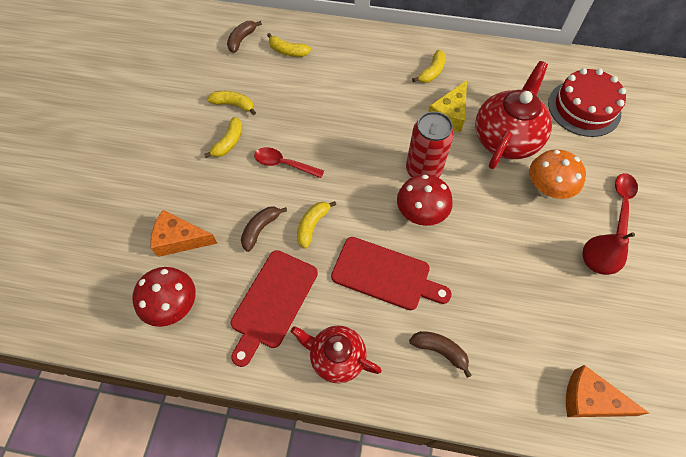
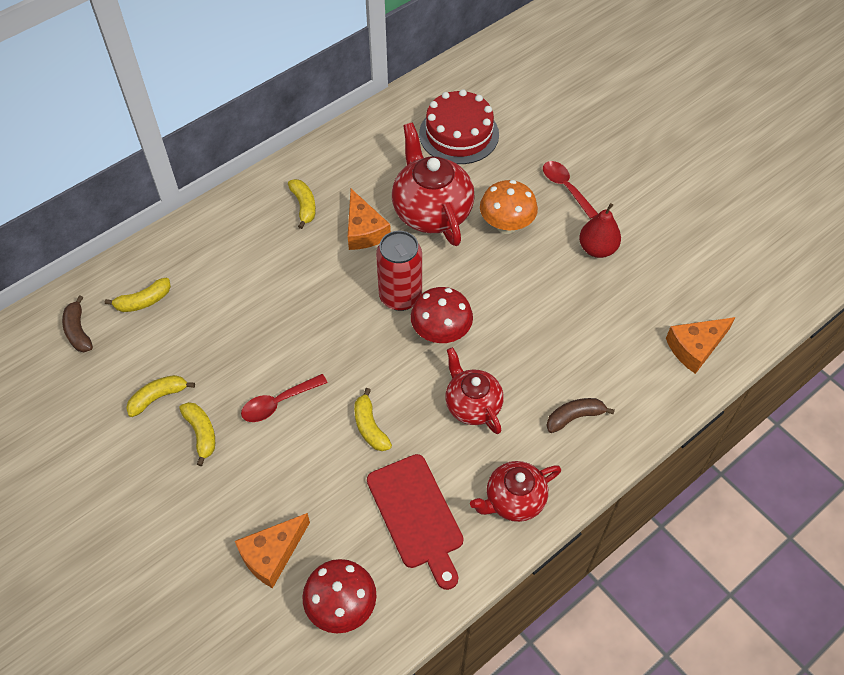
camera: 50 degrees left, 5 degrees down
(260, 229) = (331, 473): brown banana -> none
(385, 274) = (472, 405): red cutting board -> red teapot
(449, 114) = (364, 230): yellow cheese -> orange cheese

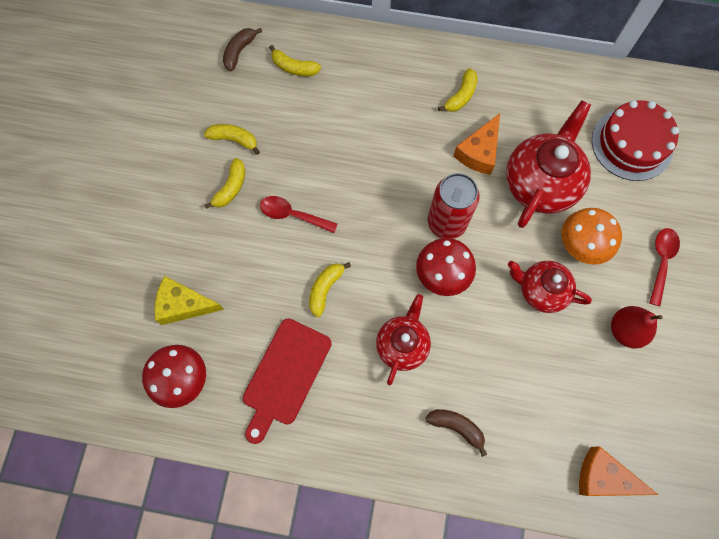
camera: 50 degrees right, 15 degrees up
(272, 554) = (184, 305): orange cheese -> yellow cheese
(514, 500) = (351, 434): red teapot -> red teapot (541, 291)

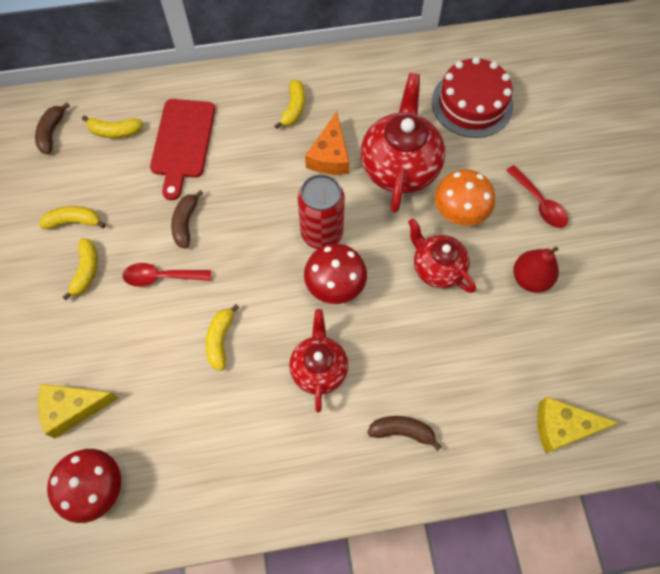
camera: 20 degrees left, 5 degrees down
(285, 375) = (207, 443): red cutting board -> red cutting board (183, 142)
(329, 173) = (186, 223): none -> brown banana
(541, 291) = (437, 268): red teapot -> red teapot turned 45 degrees clockwise
(604, 477) = (562, 427): orange cheese -> yellow cheese
(661, 262) = (539, 203): red spoon -> red spoon turned 150 degrees clockwise

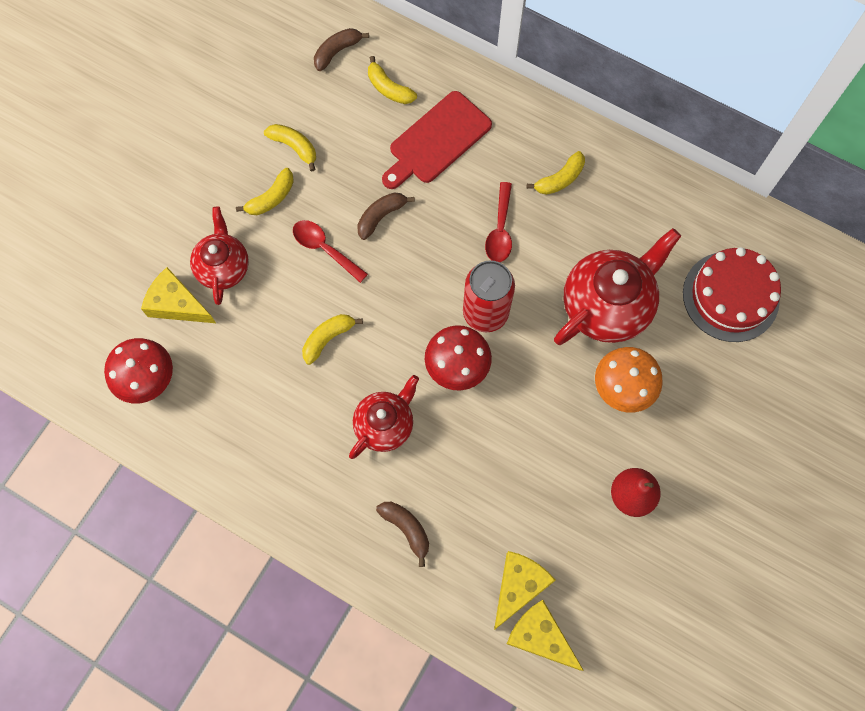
camera: 40 degrees right, 5 degrees up
(330, 156) = (553, 248): orange cheese -> none
(437, 268) = (557, 421): red teapot -> red teapot (223, 267)
(516, 404) = (518, 586): none -> yellow cheese
(539, 203) = (704, 436): red spoon -> red spoon (500, 230)

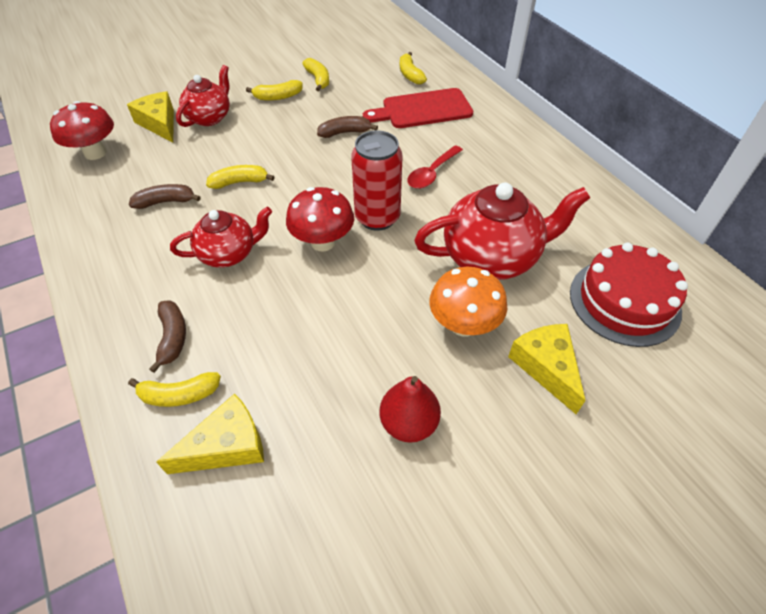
camera: 30 degrees right, 20 degrees down
(325, 249) = (288, 134): red spoon -> none
(337, 51) = (390, 48): brown banana -> brown banana (166, 202)
(540, 636) = (205, 511): yellow cheese -> yellow cheese (546, 367)
(559, 179) = (506, 163): yellow banana -> yellow banana (179, 395)

